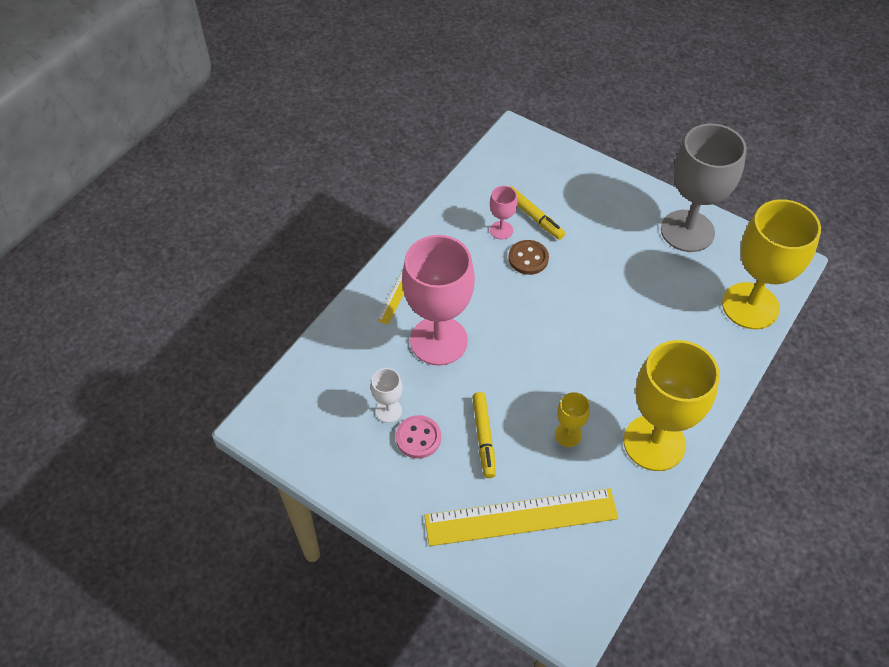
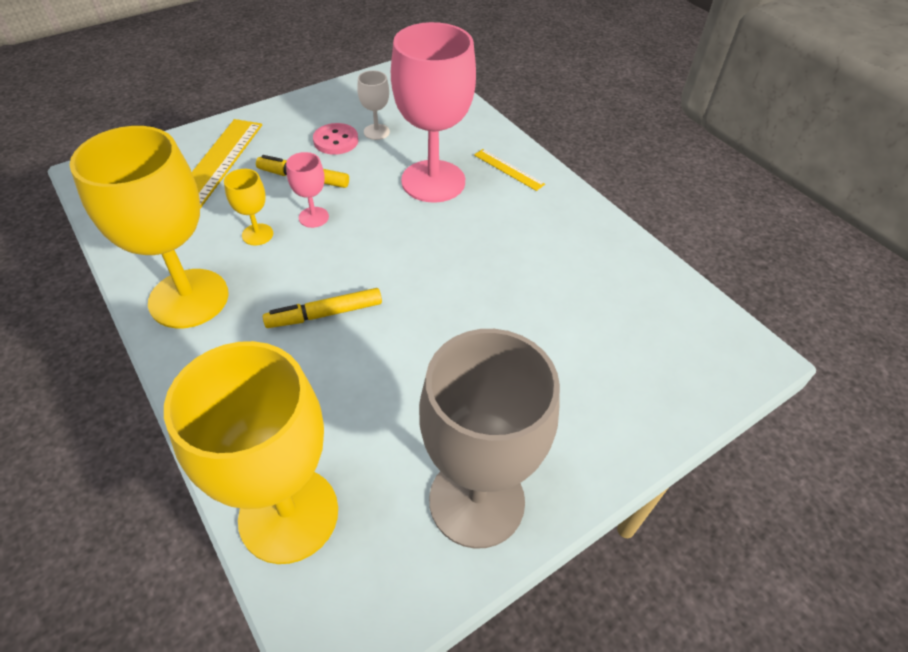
camera: 110 degrees right, 5 degrees down
(501, 230) = (567, 277): pink goblet -> pink goblet (313, 217)
(528, 258) = (509, 286): brown button -> none
(533, 216) = (579, 317): yellow marker -> yellow marker (325, 314)

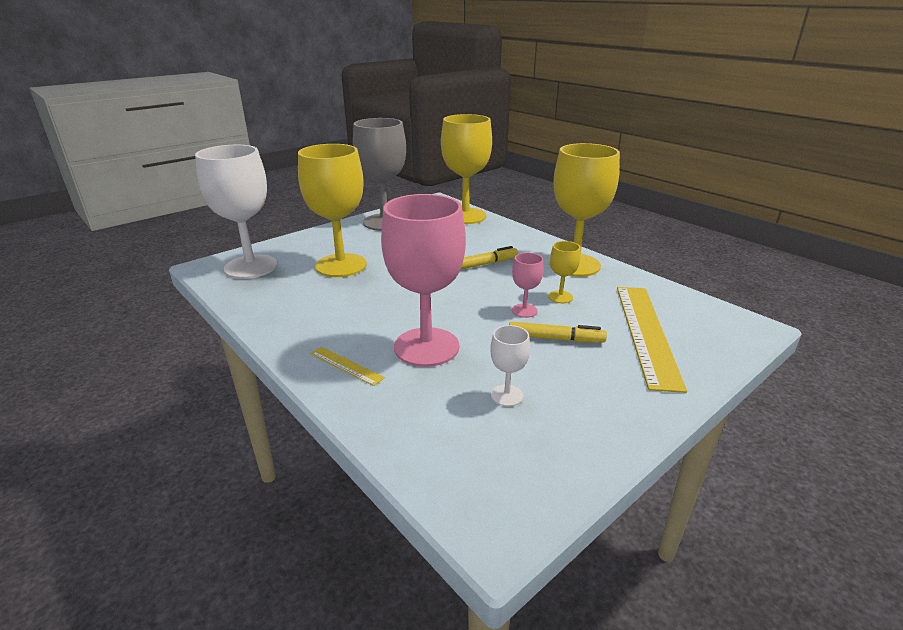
camera: 175 degrees right, 20 degrees down
(336, 141) = (548, 379): pink button -> none
(542, 335) = (341, 265): none -> yellow goblet
(682, 347) = (251, 267): none -> white goblet

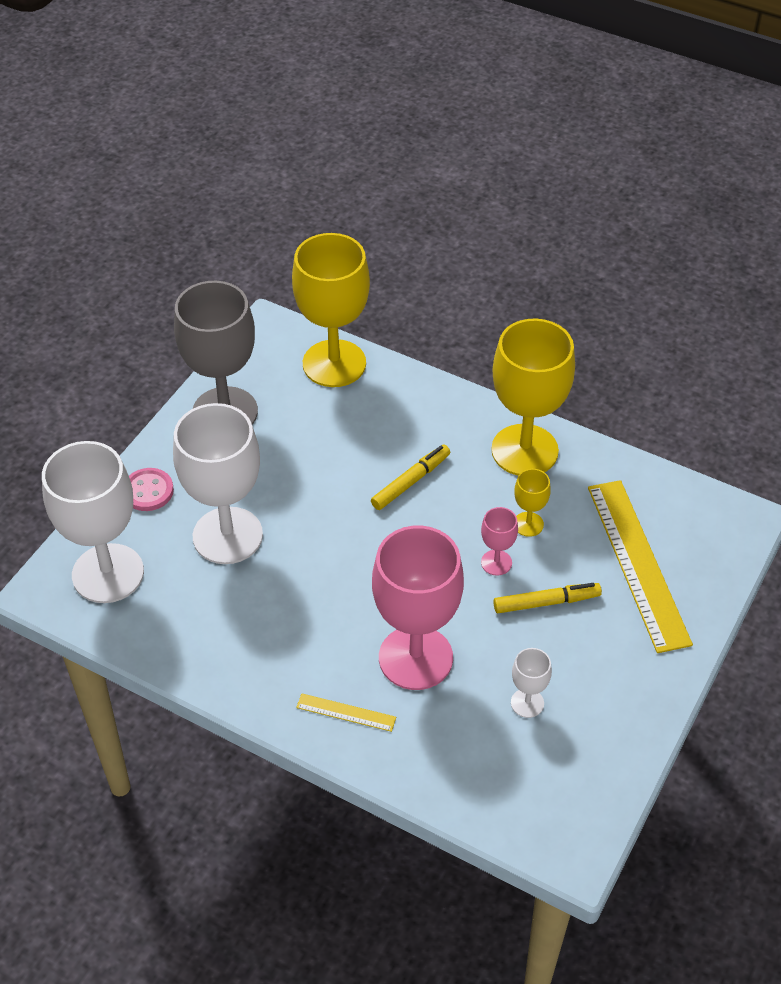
camera: 20 degrees left, 20 degrees up
(310, 241) = (148, 491): none -> pink button
(341, 265) = (227, 536): yellow goblet -> white goblet

